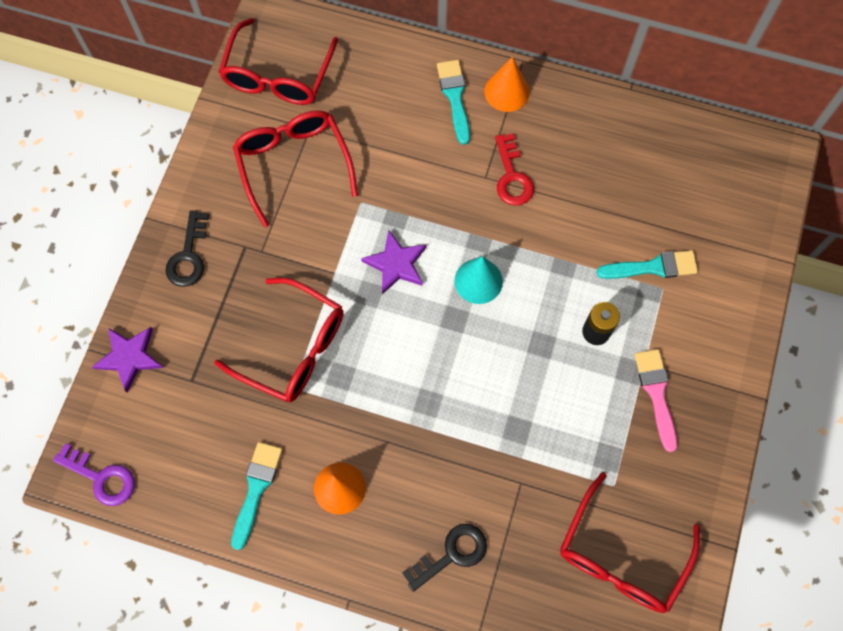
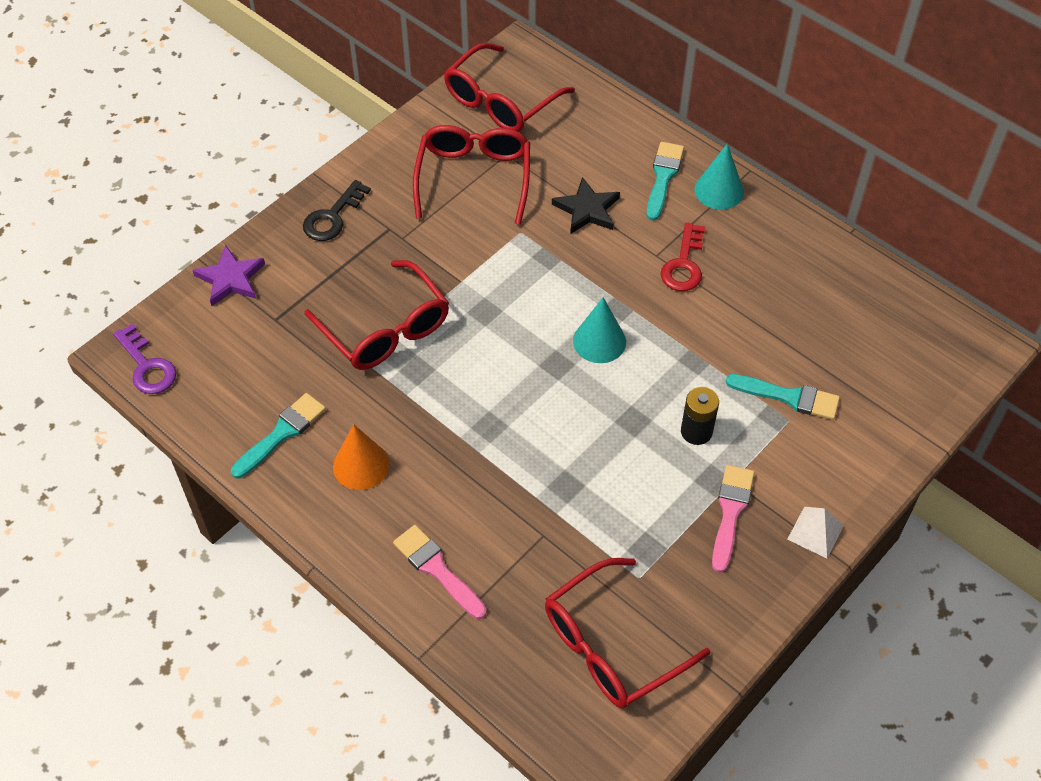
camera: 25 degrees right, 15 degrees down
(396, 264) = (525, 296): purple star -> none
(406, 156) = (587, 209): none -> black star
(451, 554) = (437, 569): black key -> pink brush
(507, 91) = (719, 190): orange cone -> turquoise cone
(728, 381) = (815, 532): none -> white pyramid

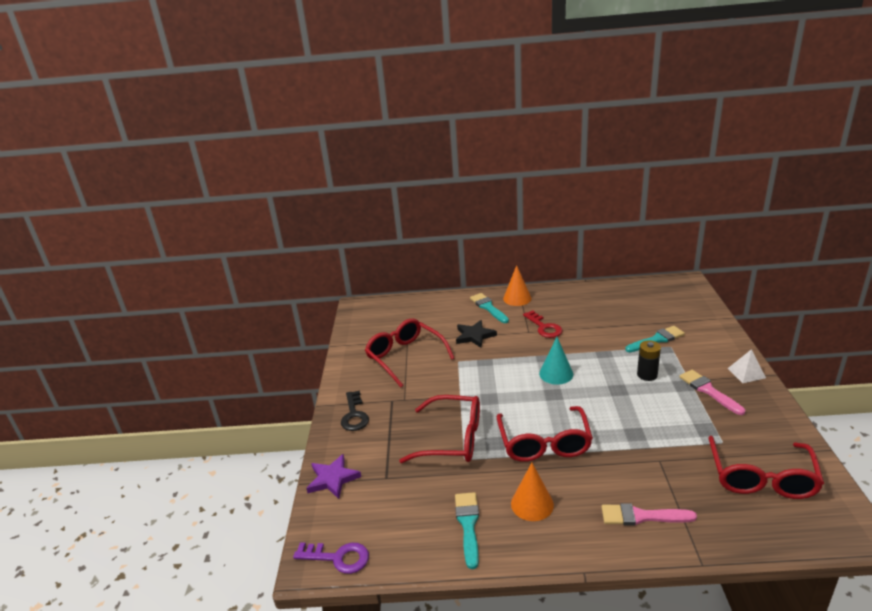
camera: 40 degrees left, 25 degrees down
(500, 101) = (376, 325): red glasses -> red glasses (544, 443)
(719, 190) = (517, 298): turquoise cone -> orange cone

